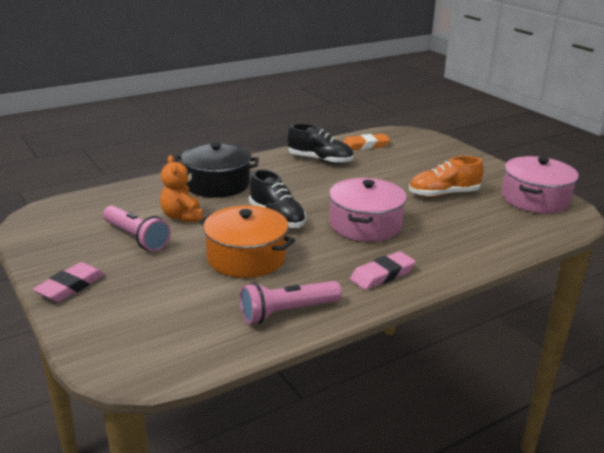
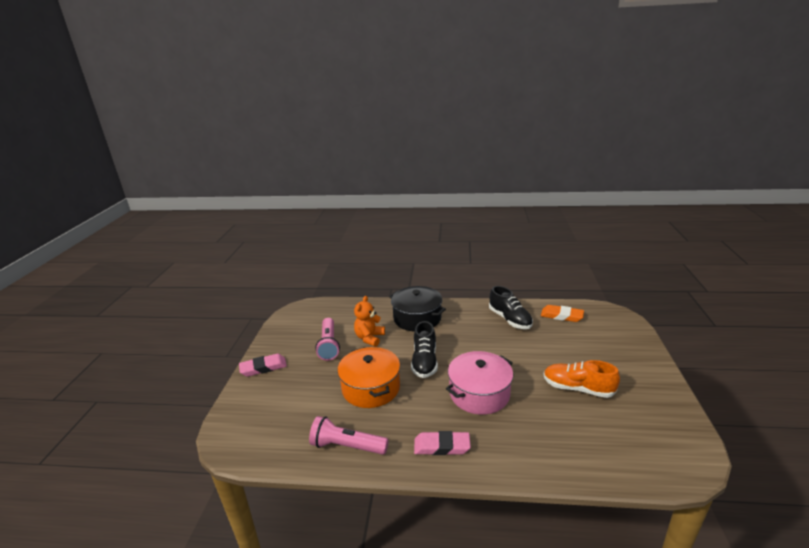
camera: 40 degrees right, 0 degrees up
(535, 199) = (666, 428): pink pot -> none

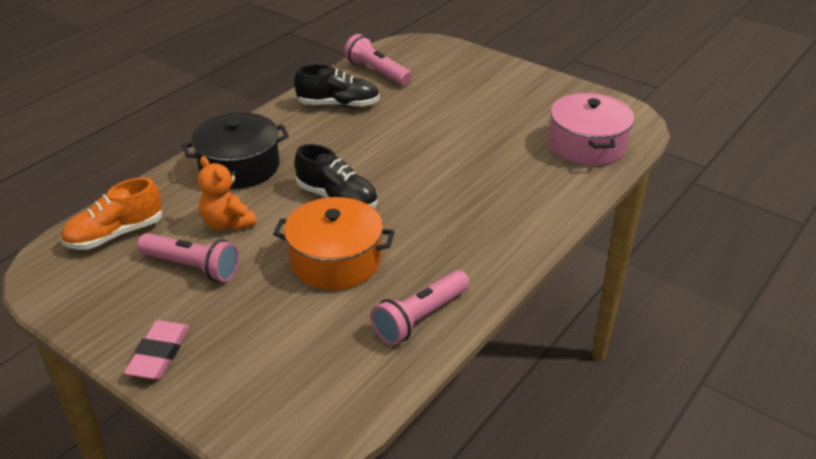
camera: 60 degrees left, 10 degrees up
(442, 446) = (489, 244): pink eraser -> none
(479, 393) = (437, 184): pink pot -> pink pot (587, 145)
(561, 316) = (377, 72): orange eraser -> pink flashlight
(577, 388) = (496, 123): orange shoe -> orange shoe (115, 234)

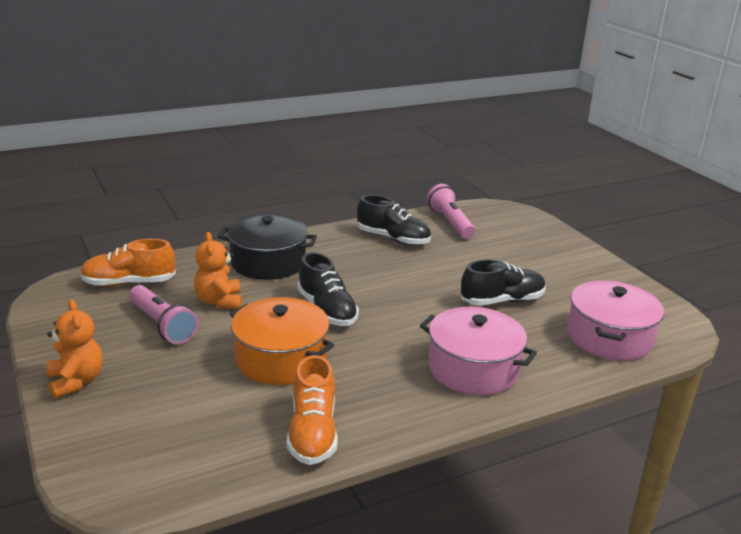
camera: 25 degrees right, 10 degrees down
(159, 354) = (76, 381): pink eraser -> orange teddy bear
(420, 318) = (312, 433): pink flashlight -> orange shoe
(480, 138) = (502, 301): none -> black shoe
(504, 211) = (473, 368): none -> pink pot

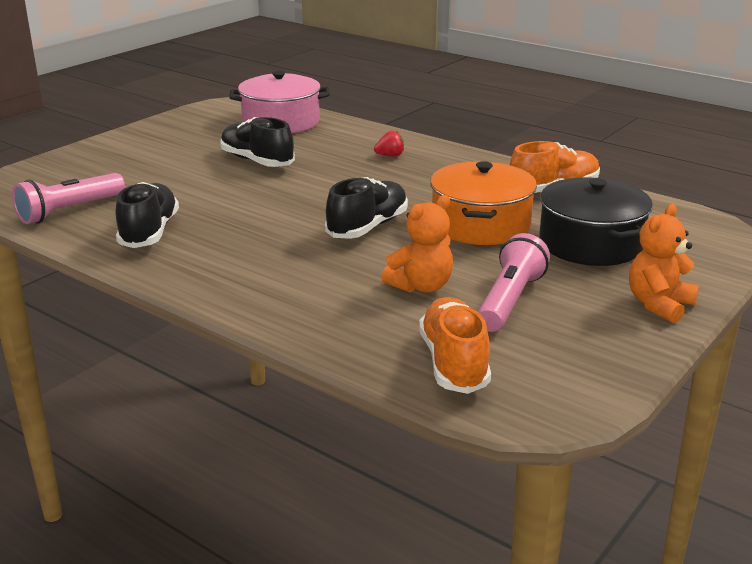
camera: 115 degrees left, 0 degrees up
(129, 283) = (454, 363): orange shoe -> orange shoe turned 150 degrees counterclockwise
(268, 262) = (293, 288): black pot -> black pot (590, 244)
(473, 368) = (390, 156): pink pot -> red strawberry

